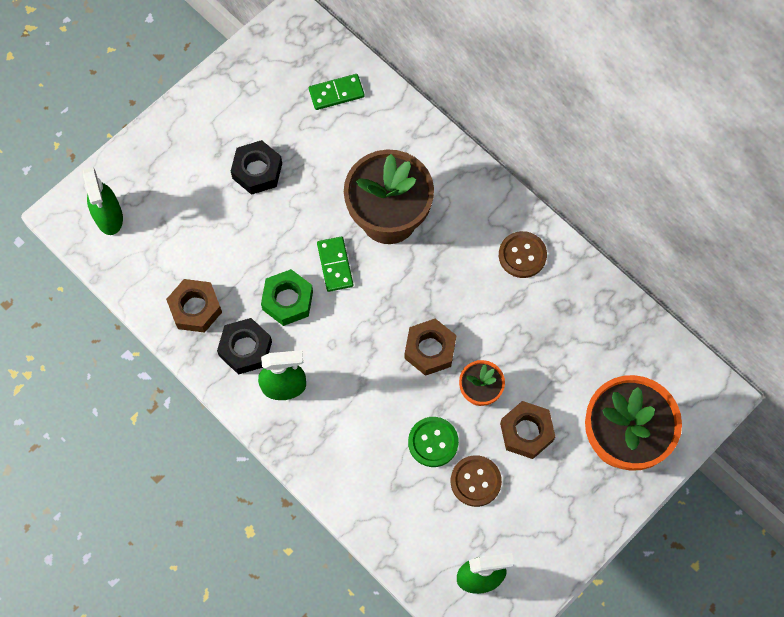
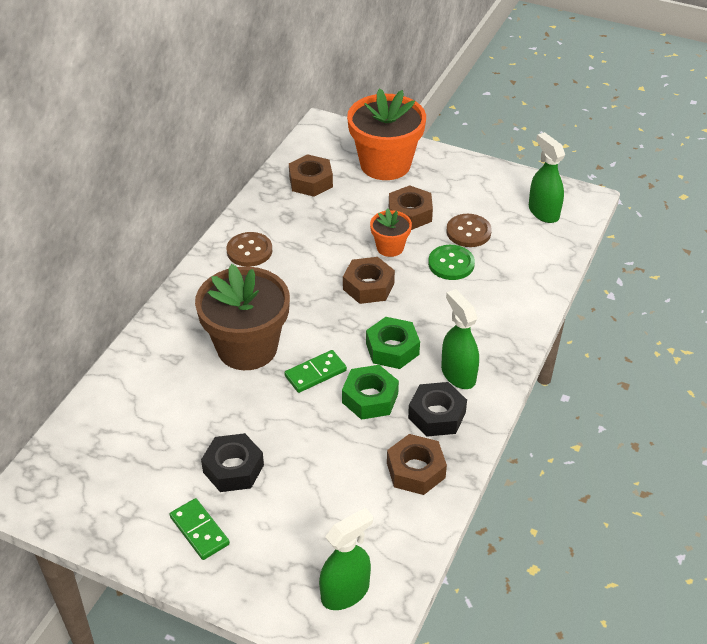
camera: 110 degrees left, 25 degrees down
(336, 93) = (114, 429): green domino -> green domino (199, 531)
(338, 341) = (392, 349): none -> green nut
(616, 348) = (311, 181): none -> brown nut

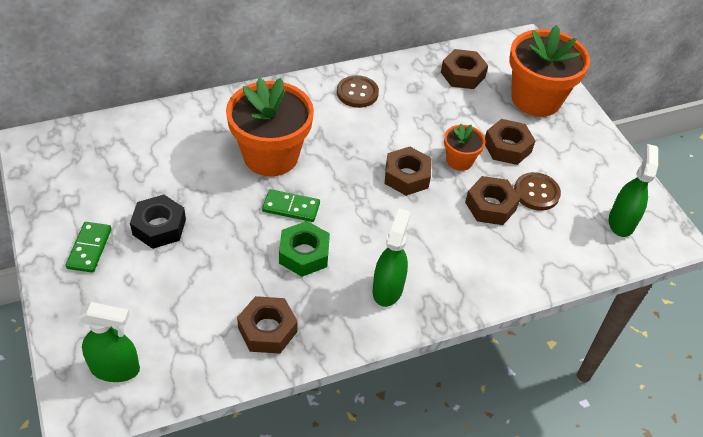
camera: 40 degrees right, 5 degrees up
(247, 348) = (270, 156): brown flower pot -> orange flower pot
(392, 349) = (365, 232): green nut -> none
(436, 415) = (333, 304): black nut -> none
(451, 264) = (490, 206): green button -> brown nut

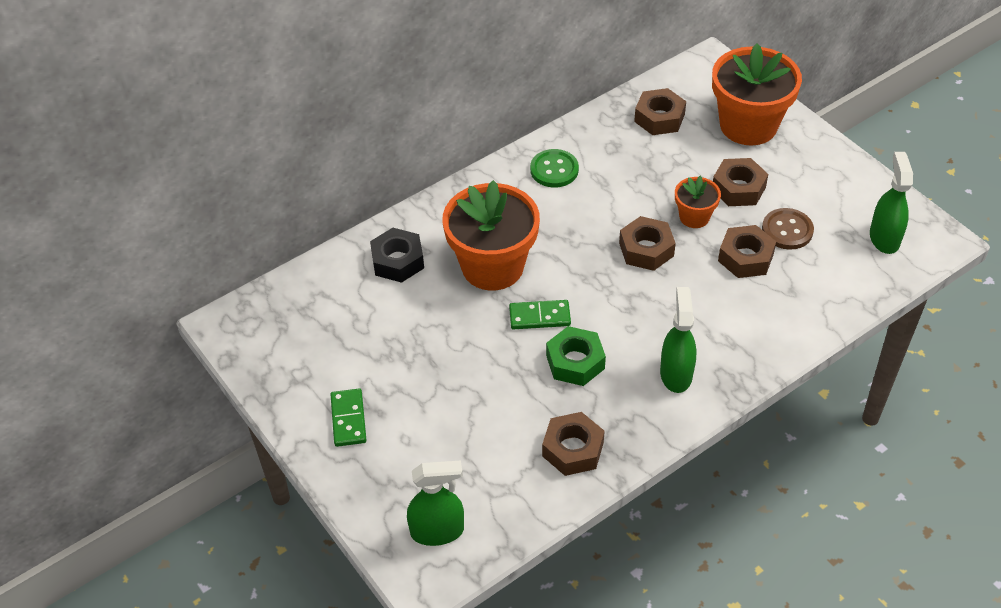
camera: 10 degrees left, 0 degrees up
(159, 227) = (410, 376): black nut -> black nut (397, 261)
(357, 93) = (554, 170): brown button -> green button

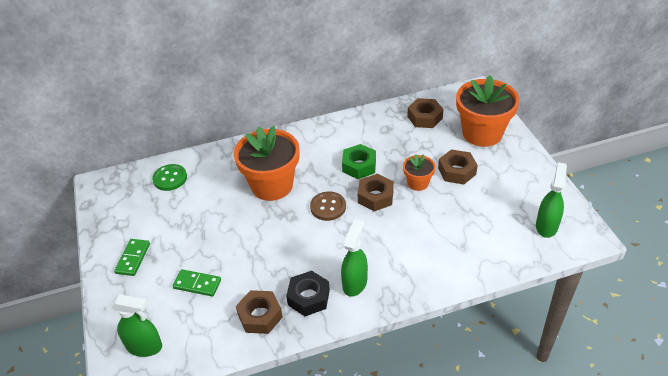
camera: 20 degrees right, 5 degrees down
(397, 261) = (217, 169): black nut -> black nut (308, 297)
(539, 317) = (284, 223): green domino -> green domino (197, 284)
(554, 170) = (341, 135): green button -> green button (170, 178)
(575, 362) = (292, 258): green nut -> green nut (359, 166)
(745, 257) = (440, 217): brown nut -> none
(787, 230) = (478, 205): brown button -> brown button (328, 207)

